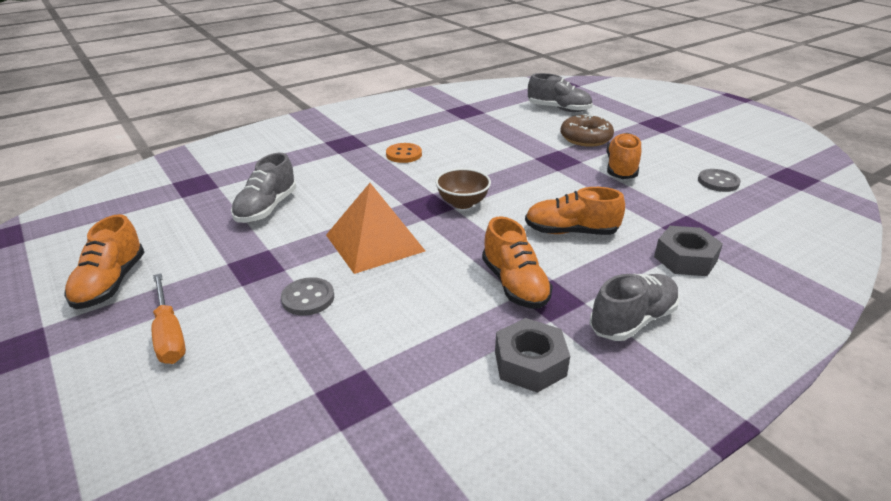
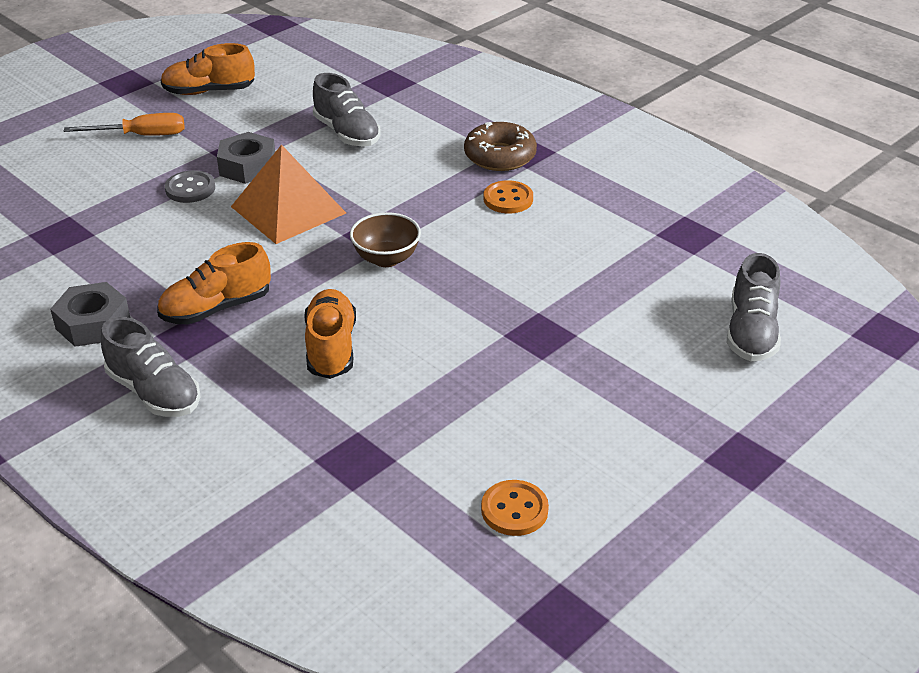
camera: 80 degrees right, 5 degrees up
(169, 334) = (141, 136): orange screwdriver -> orange screwdriver turned 150 degrees counterclockwise
(266, 208) = (347, 133): grey shoe -> grey shoe turned 135 degrees counterclockwise
(585, 138) = (634, 363): brown donut -> brown donut (500, 156)
(621, 168) = (530, 400): orange shoe -> none
(685, 259) = (278, 446): grey nut -> grey nut (248, 166)
(718, 182) = (514, 510): grey button -> orange button

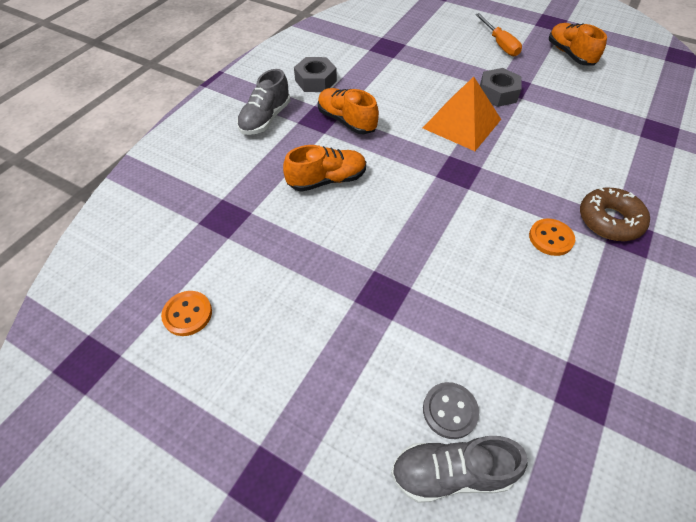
camera: 75 degrees right, 15 degrees up
(190, 189) = (458, 78): grey button -> grey button (450, 411)
(347, 133) = (572, 127): grey shoe -> none
(386, 259) = (433, 184): brown bowl -> none

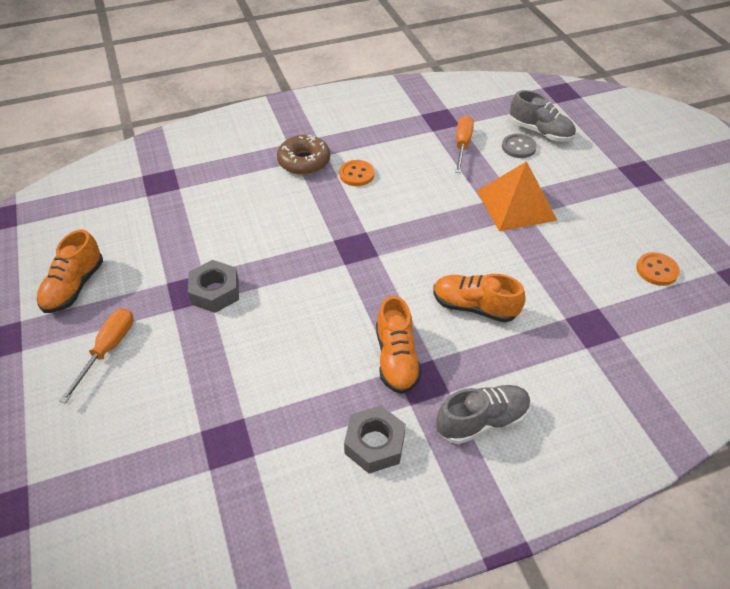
camera: 140 degrees left, 5 degrees down
(462, 123) = (293, 284): orange pyramid -> orange pyramid (516, 205)
(511, 360) = (462, 145): none -> orange screwdriver

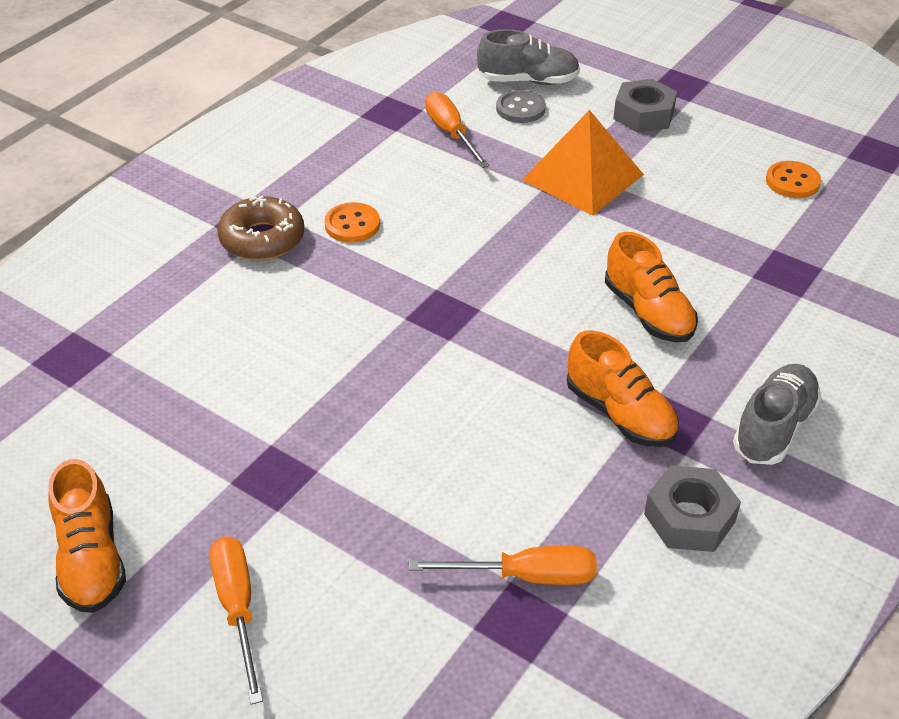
camera: 35 degrees left, 5 degrees down
(215, 292) = (313, 457): grey nut -> grey nut (643, 115)
(253, 420) = (526, 576): none -> orange screwdriver
(474, 307) = (648, 312): orange shoe -> orange shoe turned 105 degrees counterclockwise

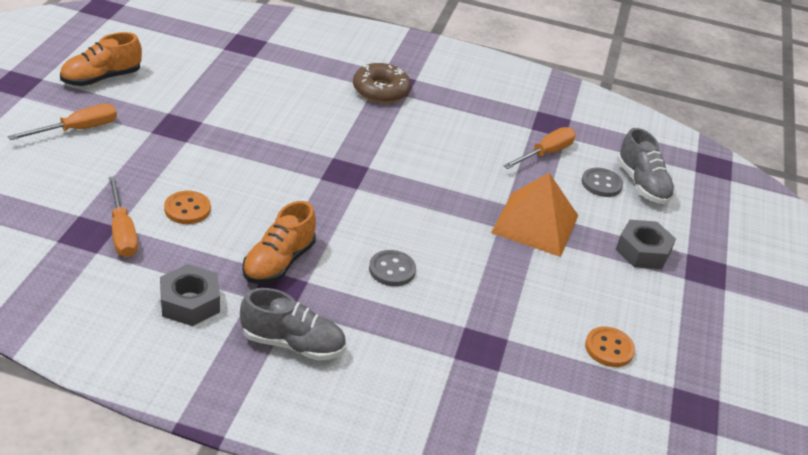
camera: 65 degrees right, 5 degrees down
(352, 225) = (415, 123): orange button -> orange button (187, 209)
(648, 312) = (392, 270): orange shoe -> grey button

